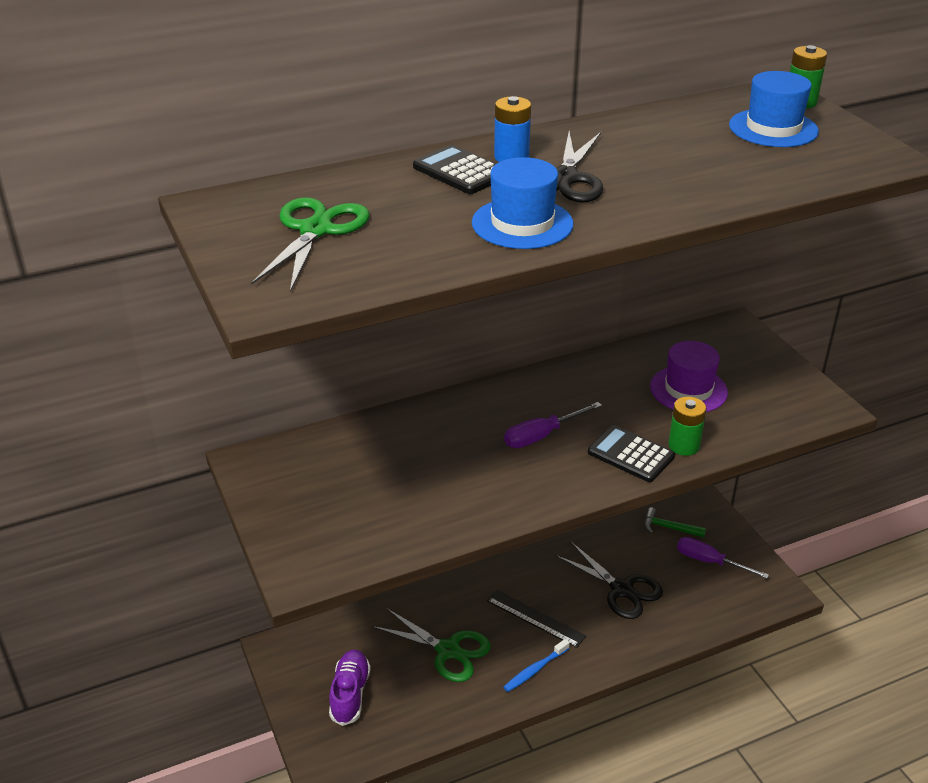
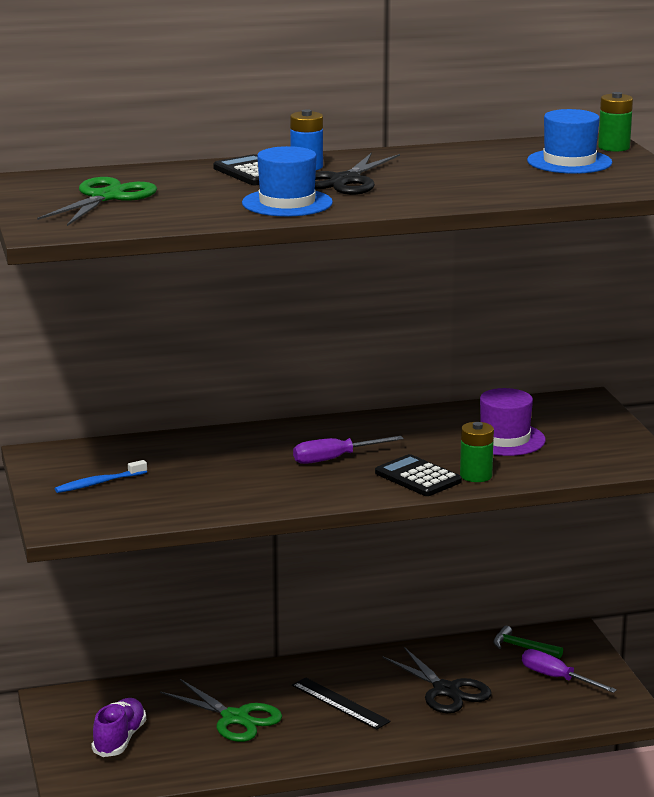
camera: 10 degrees right, 15 degrees down
(535, 670) = (323, 741): blue toothbrush -> blue toothbrush (98, 483)

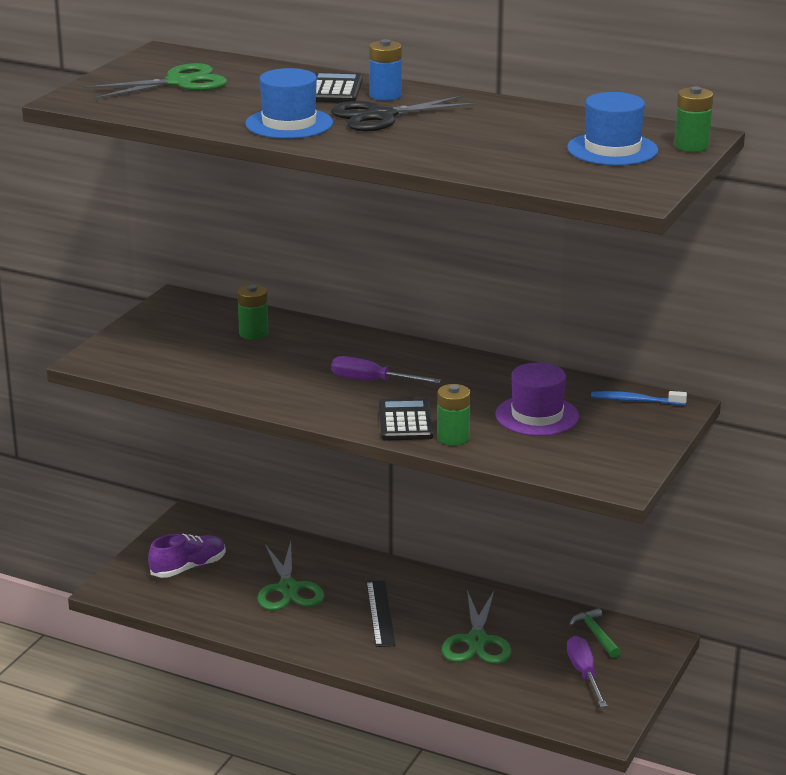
camera: 40 degrees right, 5 degrees up
(98, 483) = (174, 337): blue toothbrush -> blue toothbrush (635, 400)
(164, 457) = (253, 333): none -> green battery
(446, 691) = (477, 641): black scissors -> green scissors

